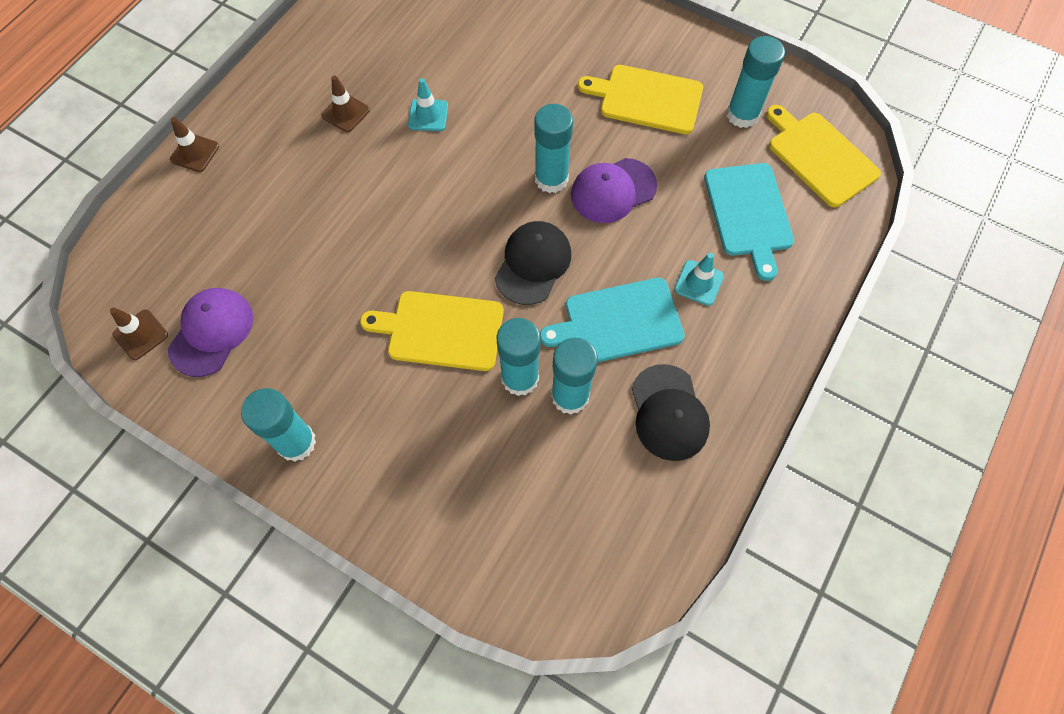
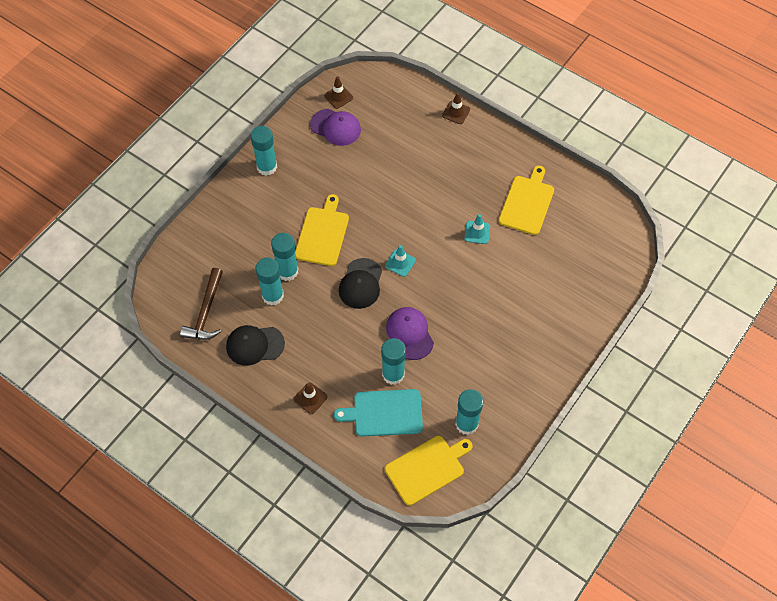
camera: 95 degrees right, 5 degrees down
(345, 113) = (481, 187): brown traffic cone -> brown traffic cone (310, 398)
(533, 264) = (360, 284): black cap -> black cap turned 75 degrees clockwise
(551, 179) = (422, 299): turquoise glue stick -> turquoise glue stick (393, 374)
(617, 506) = (206, 312): none -> brown hammer
(618, 321) = (316, 326): turquoise cutting board -> none
(647, 99) = (484, 364): yellow cutting board -> yellow cutting board (527, 203)
(698, 283) = (337, 374): turquoise traffic cone -> turquoise traffic cone (400, 263)

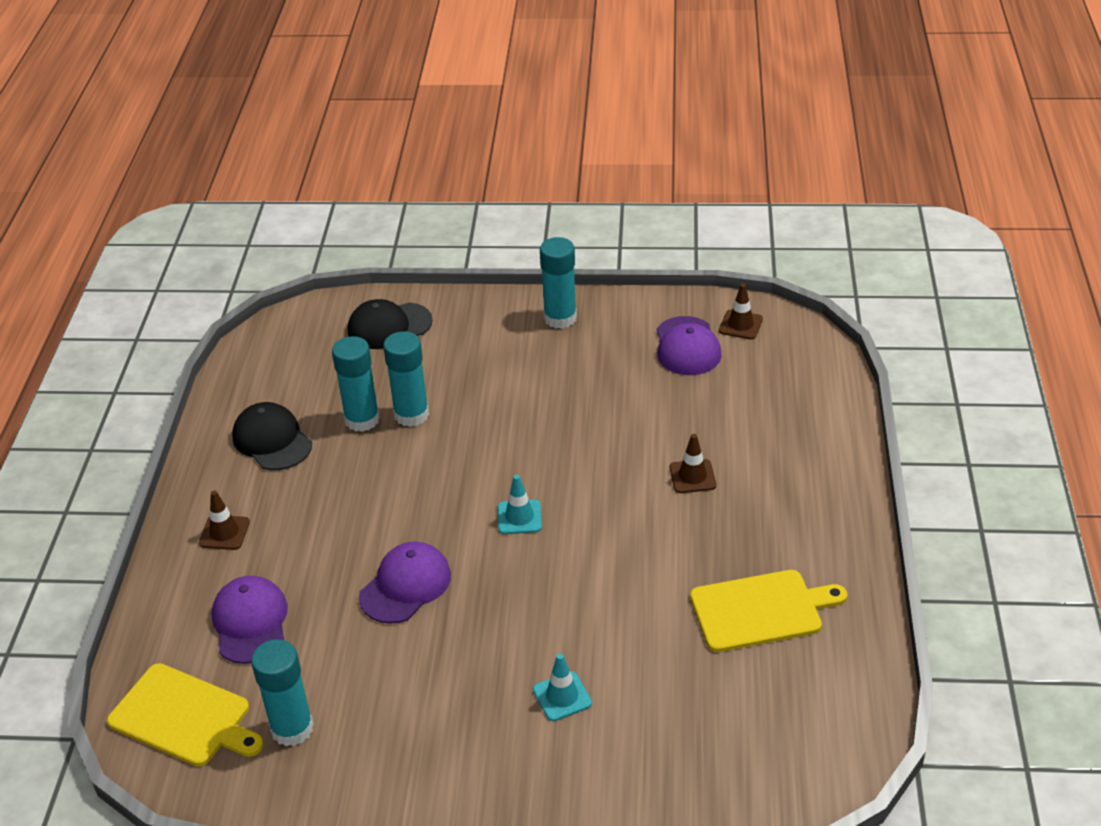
camera: 60 degrees right, 20 degrees down
(206, 312) = (290, 374): brown hammer -> none
(322, 234) = (500, 418): yellow cutting board -> none
(360, 284) = (449, 494): black cap -> black cap (389, 326)
(384, 413) = (250, 622): turquoise cutting board -> purple cap
(393, 374) = (322, 600): turquoise glue stick -> none
(456, 112) = (843, 450): brown traffic cone -> brown traffic cone (692, 476)
(477, 232) = (649, 576): turquoise traffic cone -> turquoise traffic cone (562, 696)

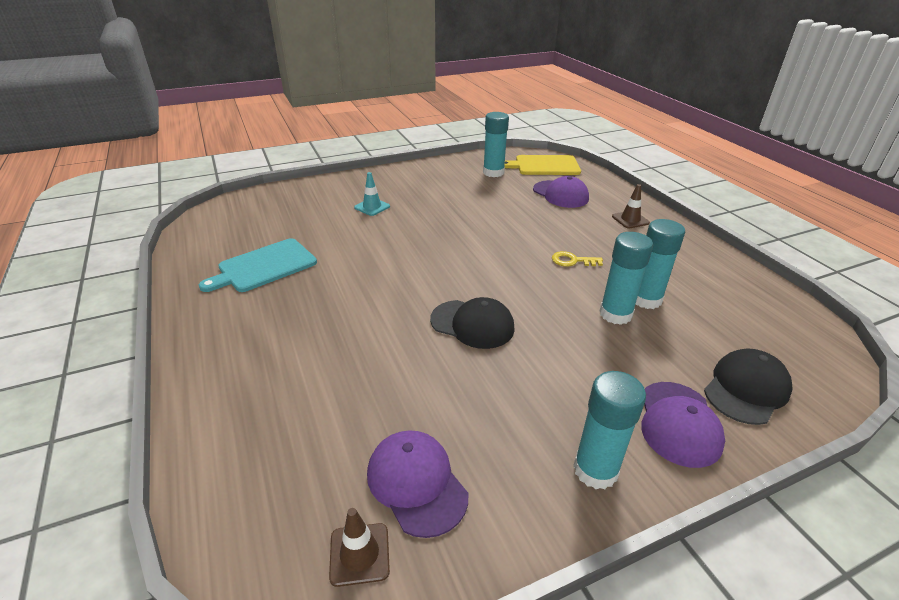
camera: 150 degrees right, 5 degrees down
(272, 440) = (683, 268): black cap -> black cap (472, 324)
(378, 491) = (572, 261): none -> yellow key
(405, 586) = (499, 224): purple cap -> purple cap (678, 423)
(519, 517) = (463, 272): turquoise traffic cone -> none
(692, 476) = (346, 335): brown traffic cone -> none
(761, 610) = (264, 266): yellow cutting board -> turquoise cutting board

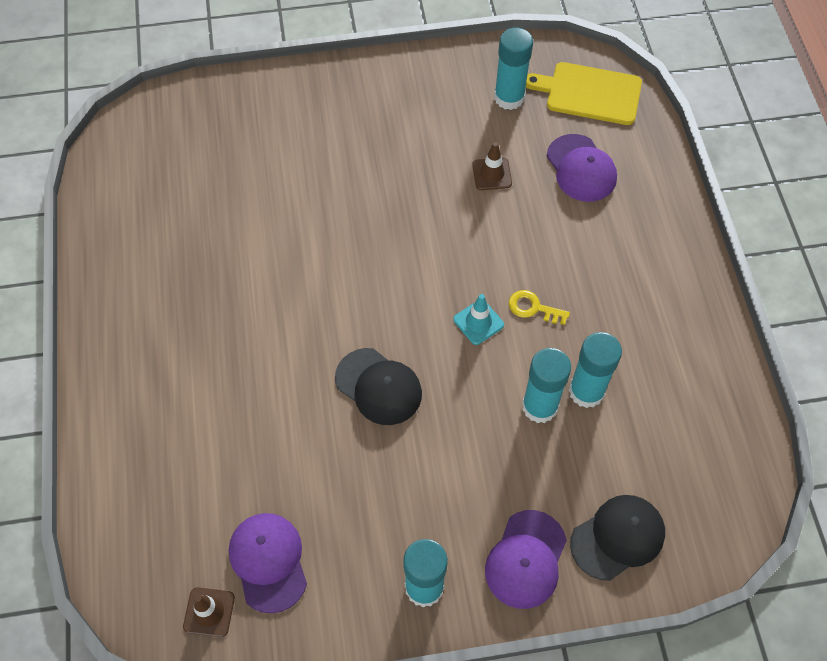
camera: 15 degrees right, 25 degrees up
(264, 266) = (177, 243): turquoise cutting board -> none
(372, 207) = (323, 150): turquoise traffic cone -> turquoise traffic cone (478, 322)
(630, 220) = (648, 243): brown traffic cone -> brown traffic cone (492, 174)

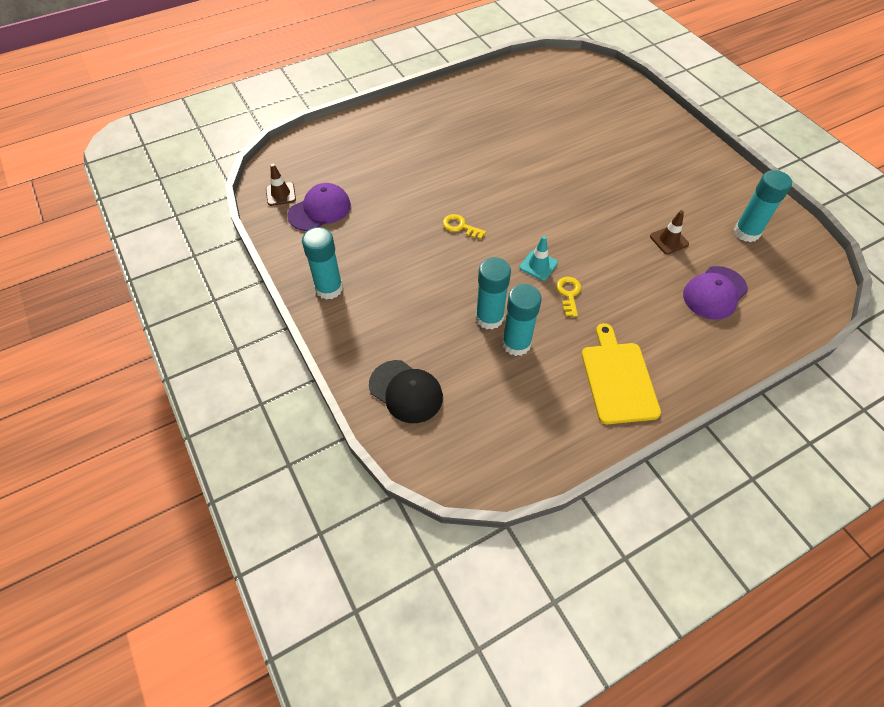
camera: 70 degrees right, 5 degrees down
(378, 387) = (460, 226): black cap -> yellow key
(526, 559) = (368, 339): purple cap -> none
(589, 93) = (793, 281): yellow cutting board -> yellow cutting board (618, 379)

